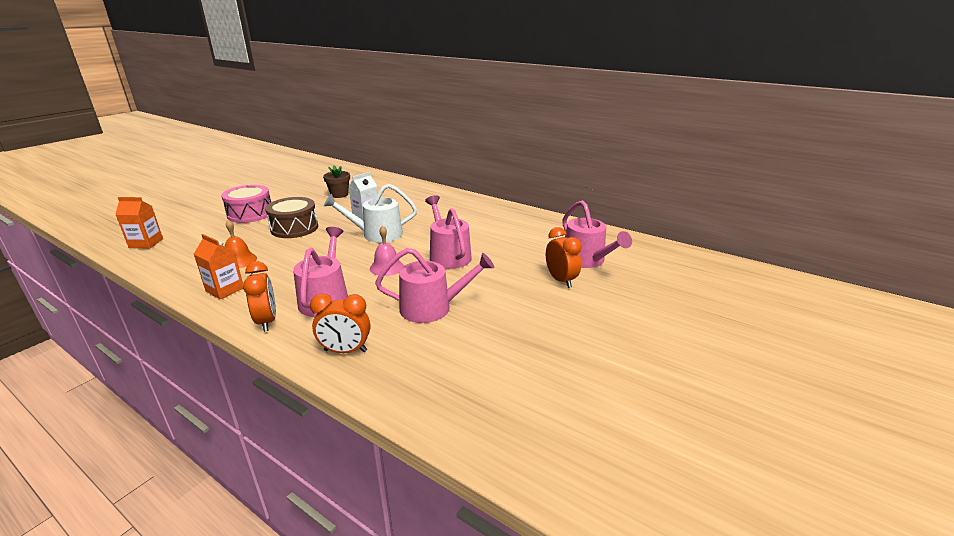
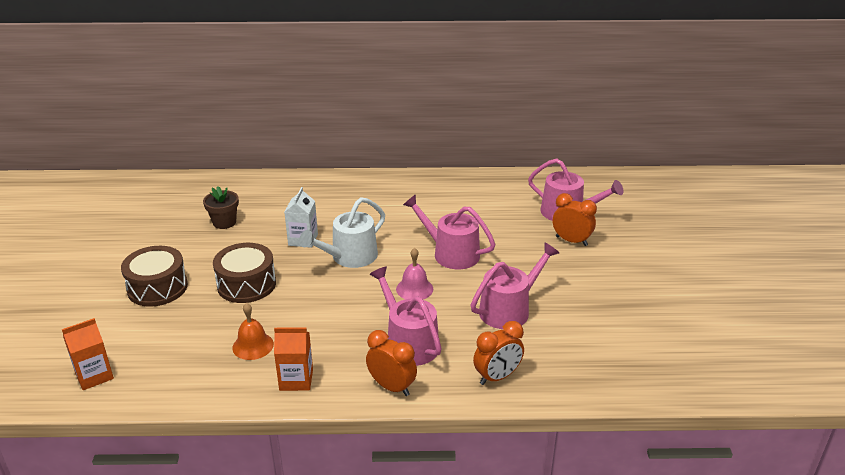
camera: 35 degrees left, 5 degrees up
(250, 214) = (157, 288): pink drum -> brown drum

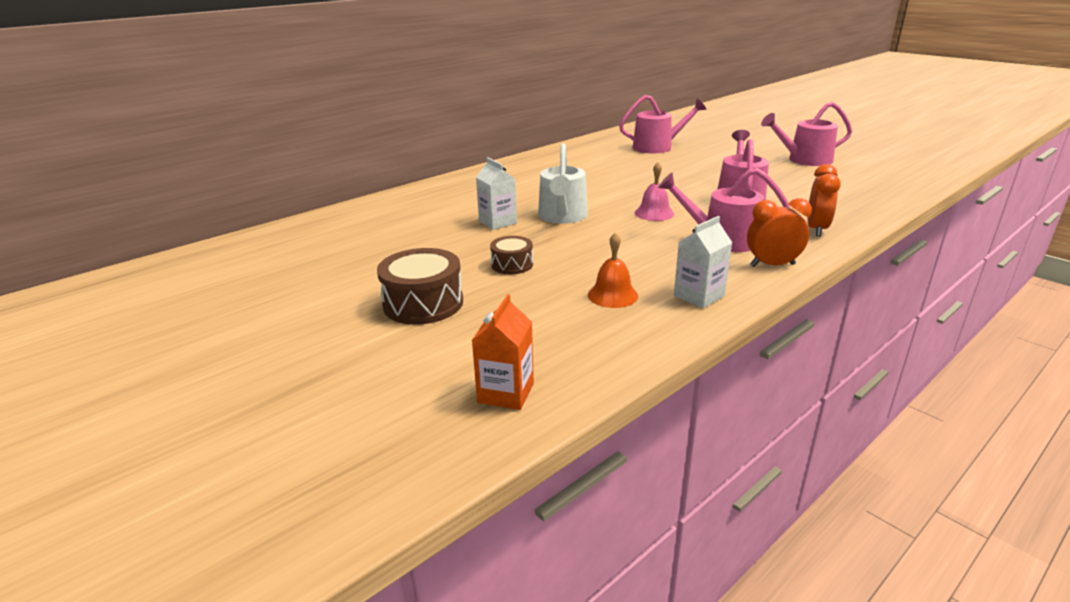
camera: 40 degrees left, 5 degrees down
(224, 222) = (393, 239): brown flower pot -> none
(246, 284) = (512, 264): brown drum -> brown drum, size x0.58
(296, 380) = (699, 296): orange carton -> white carton
(451, 253) = (633, 188): pink watering can -> pink watering can (805, 160)
(571, 241) = (692, 157): orange clock -> none

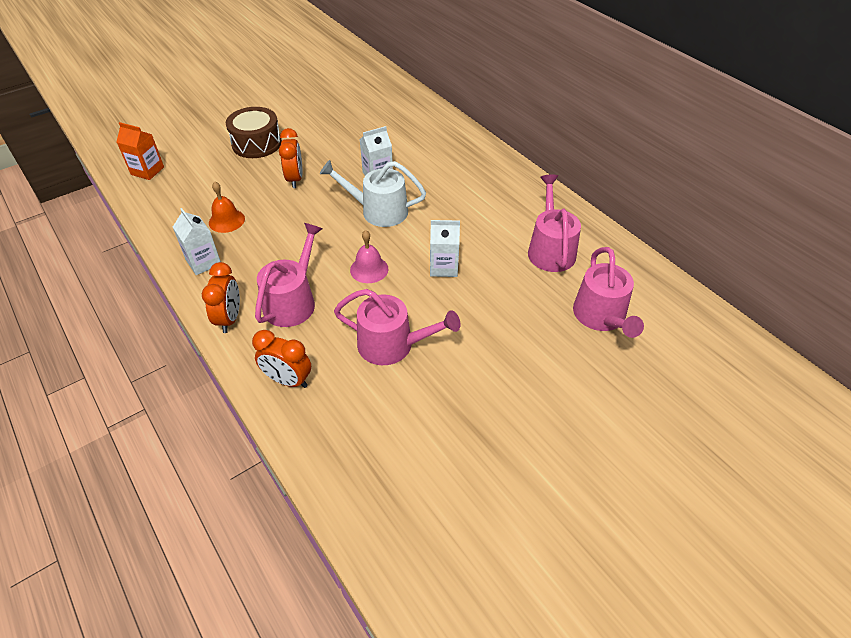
camera: 95 degrees right, 20 degrees up
(512, 264) = (295, 179): brown drum -> orange clock
(633, 188) = (443, 267): none -> white carton
(805, 160) = (530, 470): pink watering can -> pink watering can (550, 249)

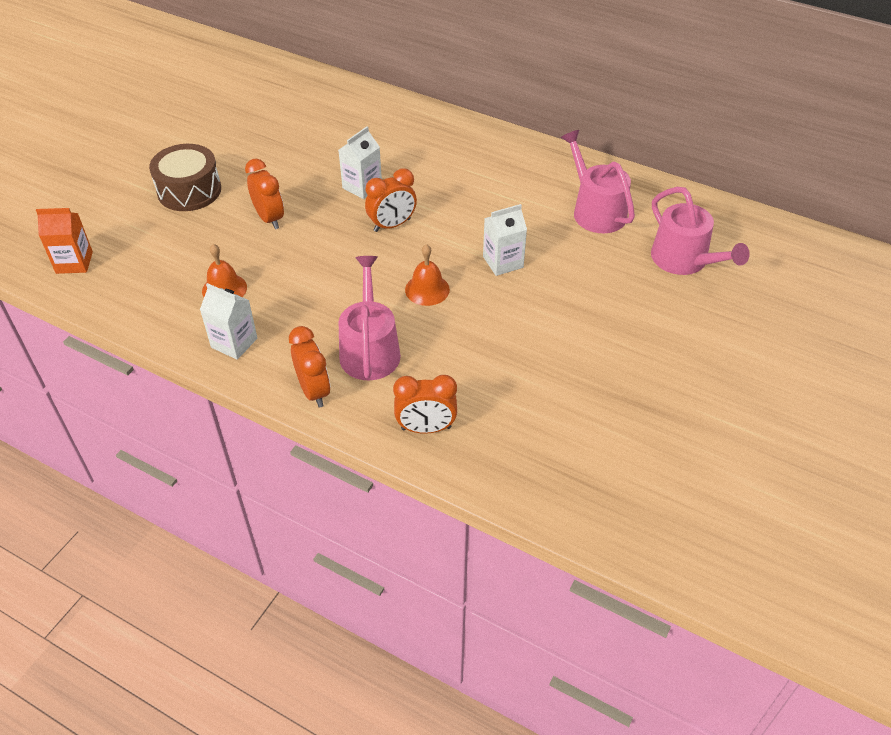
camera: 25 degrees left, 0 degrees up
(369, 269) = (427, 289): pink bell -> orange bell
(378, 211) = (392, 225): white watering can -> orange clock
(392, 345) = (506, 356): pink watering can -> none

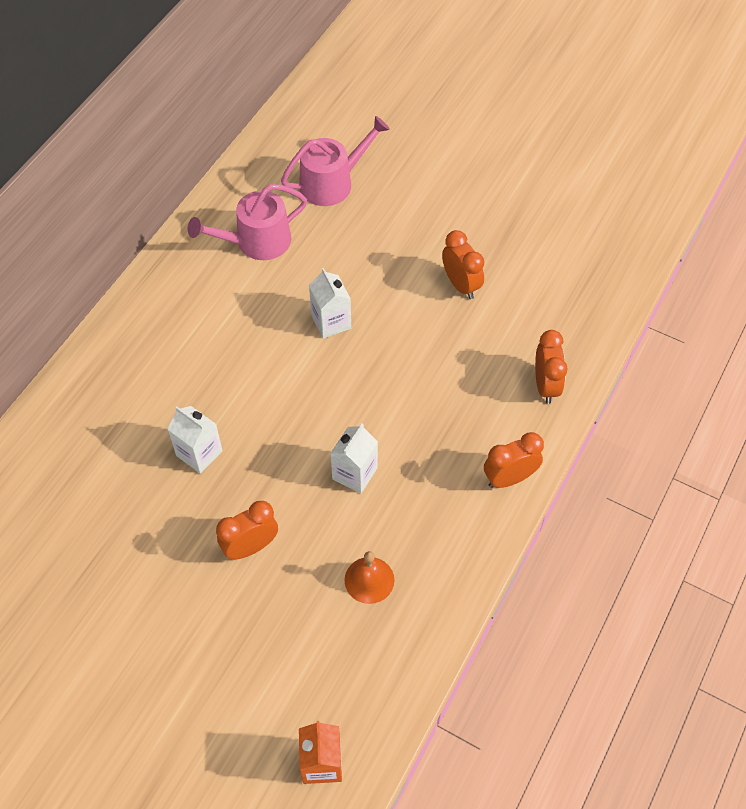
camera: 90 degrees left, 10 degrees up
(189, 190) = (190, 648): brown drum -> none
(234, 343) = (449, 558): white carton -> white carton (354, 473)
(370, 349) = (454, 433): pink watering can -> none
(392, 225) = (269, 420): orange clock -> orange clock (461, 285)
(427, 289) = (370, 386): orange bell -> none

